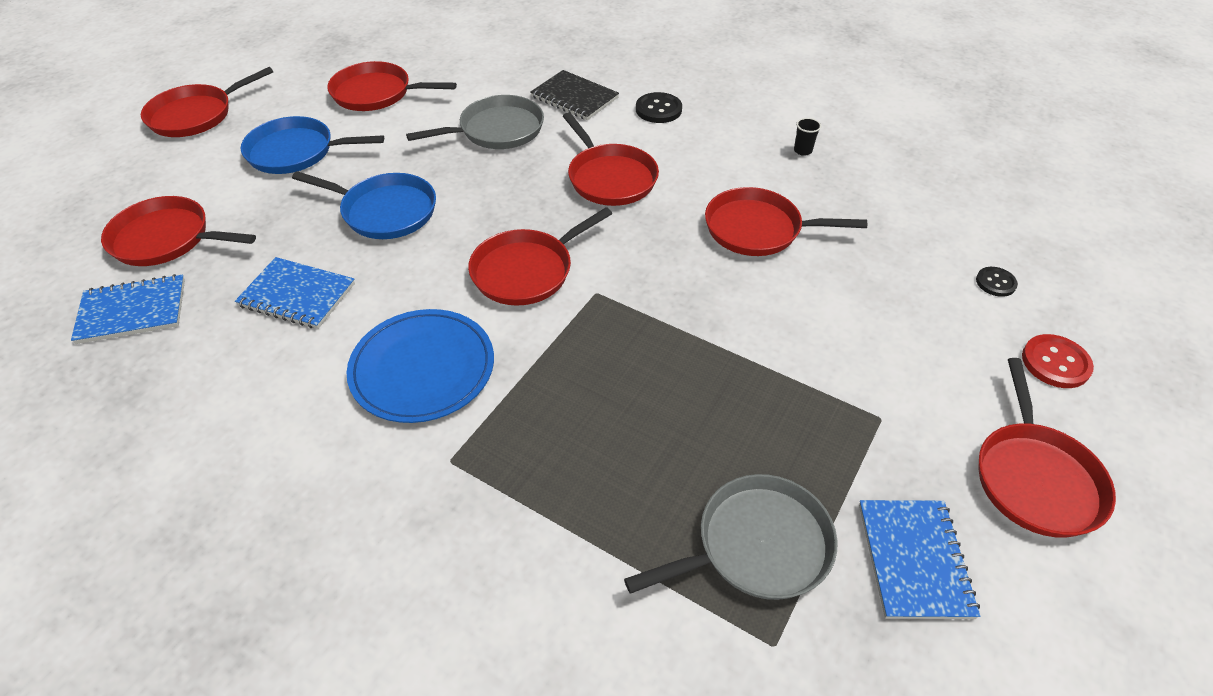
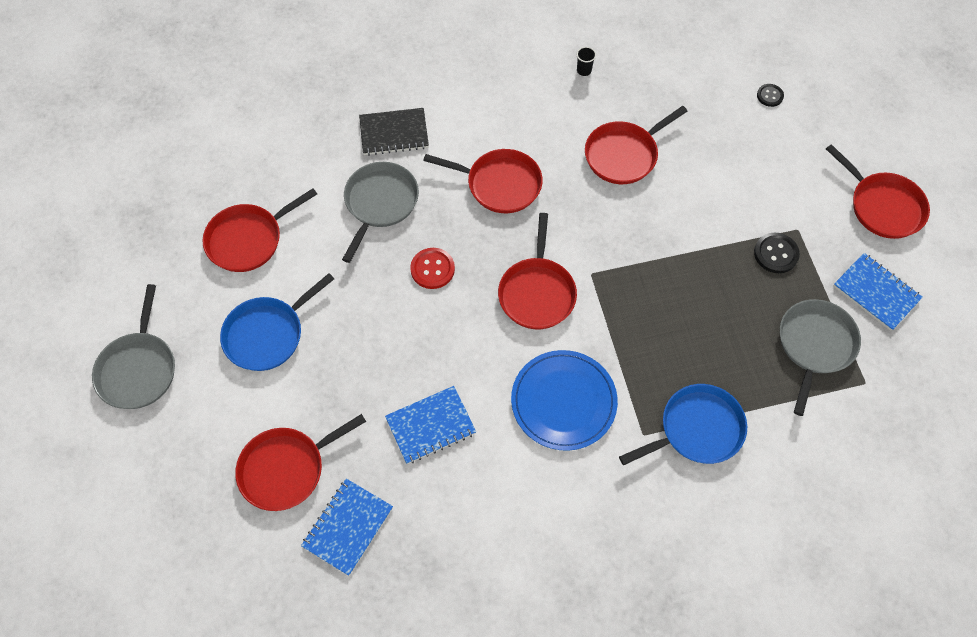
camera: 45 degrees left, 15 degrees up
(195, 115) = (138, 369): red pan -> grey pan
(385, 211) = (398, 325): blue pan -> blue pan (697, 429)
(658, 109) = (461, 101): black button -> black button (776, 254)
(1055, 363) = (837, 129): red button -> red button (432, 269)

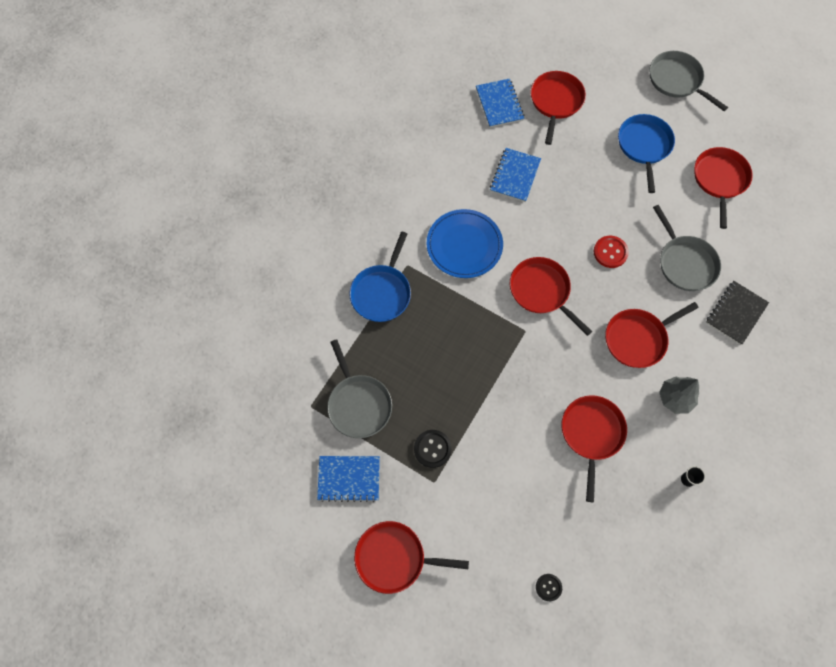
camera: 135 degrees right, 5 degrees up
(525, 122) = (675, 398): none -> grey tree

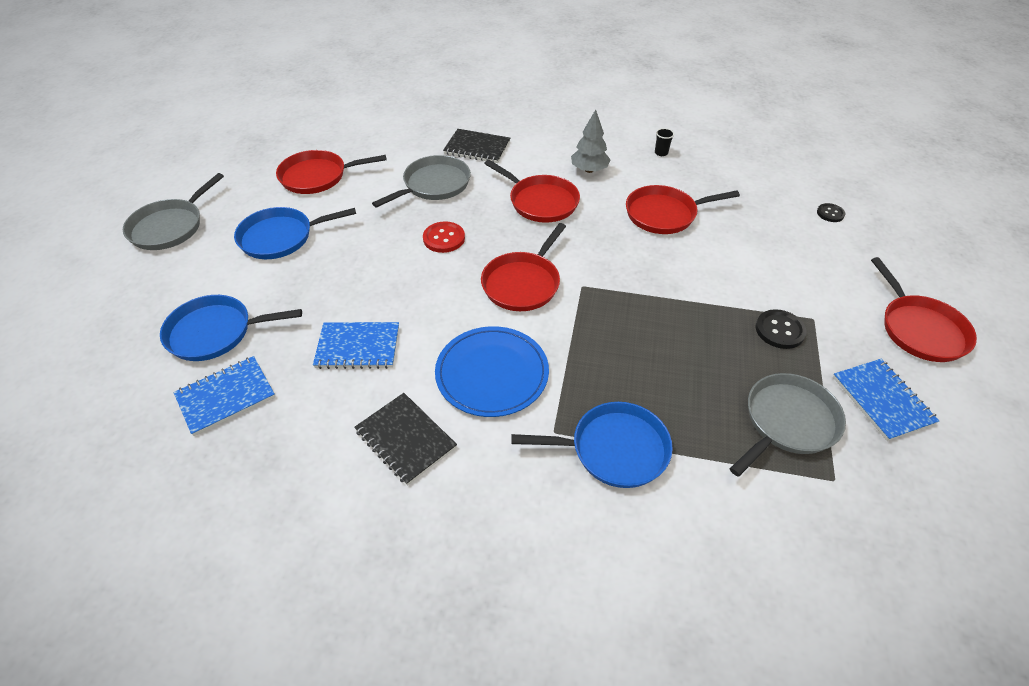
camera: 110 degrees left, 20 degrees down
(433, 187) = (405, 439): none -> black notebook
(556, 101) = (215, 332): red pan -> blue pan

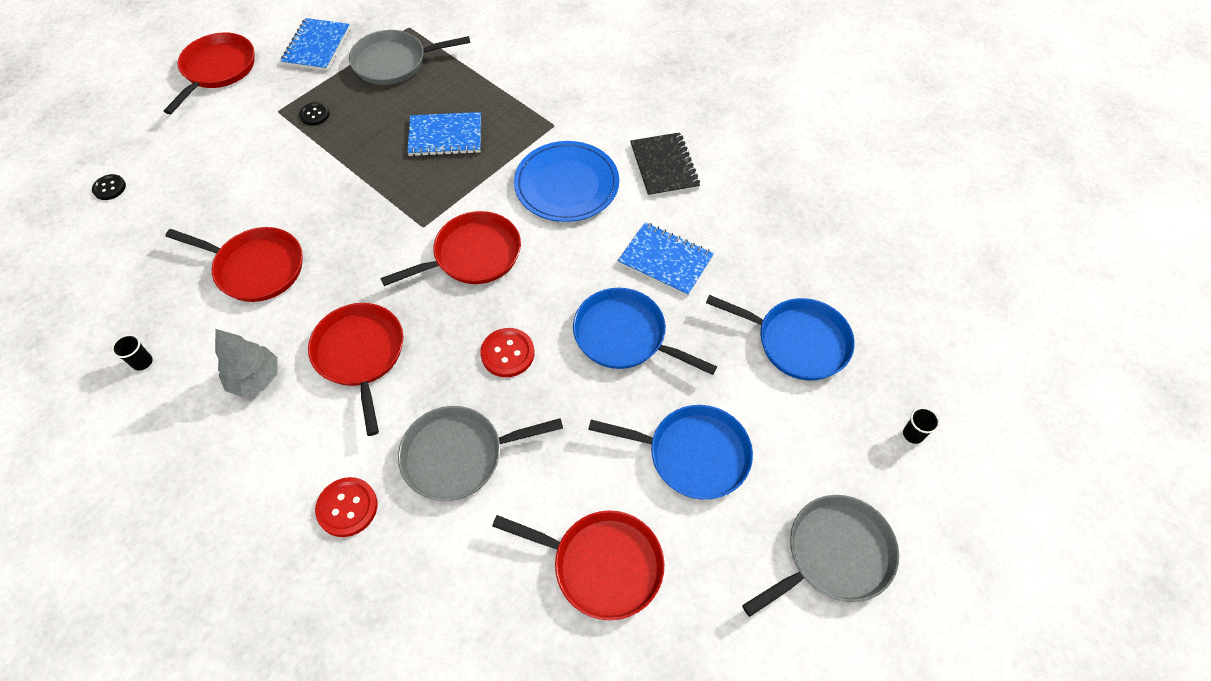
camera: 150 degrees left, 10 degrees up
(108, 307) = (913, 434): none -> black cup
(226, 396) = (798, 265): blue notebook -> blue notebook (445, 136)
(477, 148) = (347, 507): black notebook -> red button
(614, 449) = (523, 97): blue pan -> blue pan (624, 336)
(779, 330) = (315, 115): black button -> black button, size x0.65

